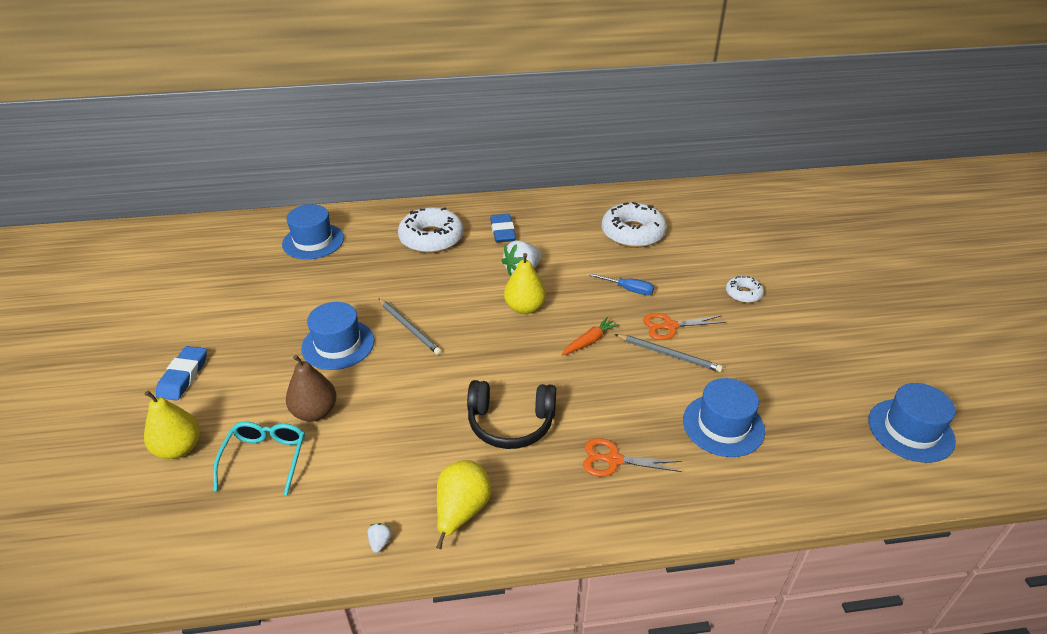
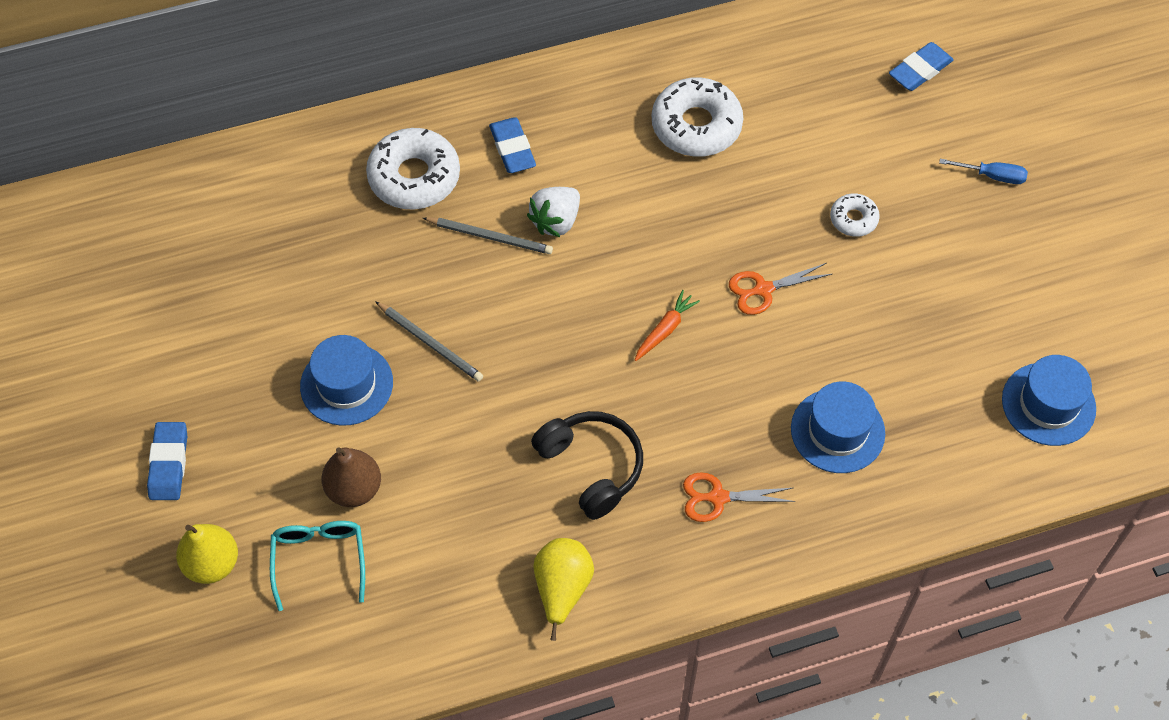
camera: 10 degrees left, 20 degrees up
(313, 241) = (246, 207): blue hat -> none
(380, 542) = (484, 639): white strawberry -> none
(510, 423) = (591, 467): black headphones -> black headphones turned 120 degrees counterclockwise
(524, 308) = (572, 286): yellow pear -> none
(628, 289) = (703, 234): blue screwdriver -> blue screwdriver (992, 176)
(669, 354) = (766, 336): grey pencil -> grey pencil (490, 237)
(795, 222) = (920, 70): none -> blue eraser

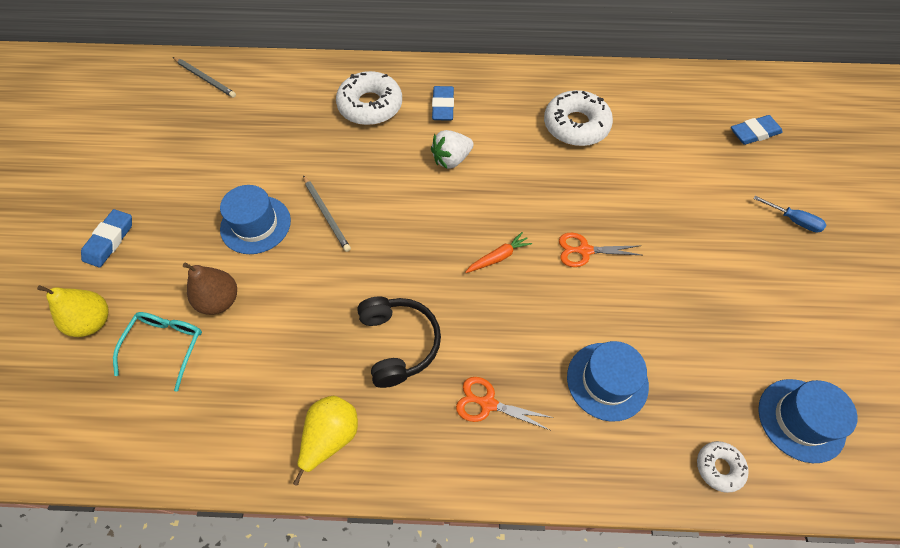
camera: 20 degrees right, 0 degrees up
(490, 237) = (402, 157): grey pencil -> grey pencil (205, 79)
(853, 219) = (672, 220): white donut -> white donut (719, 467)

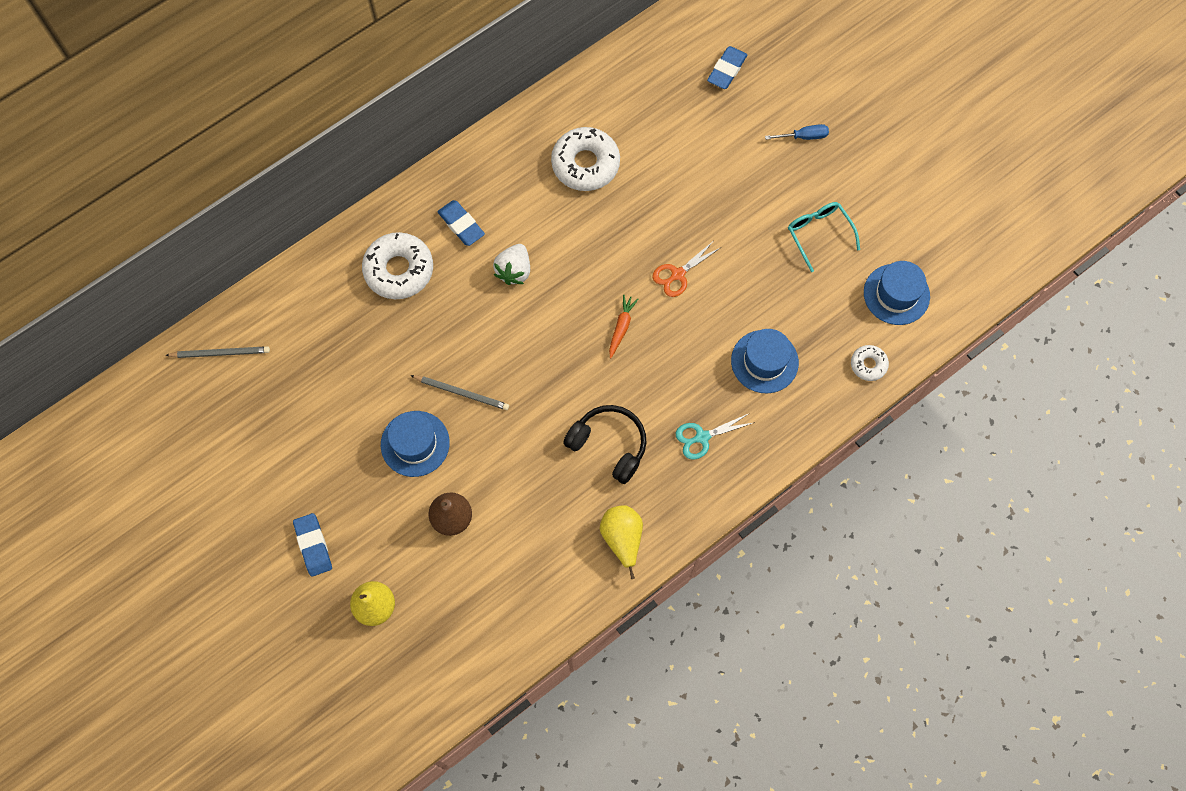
camera: 40 degrees left, 10 degrees up
(166, 346) = (449, 577): turquoise glasses -> turquoise glasses (819, 234)
(487, 403) = (702, 437): orange scissors -> turquoise scissors

